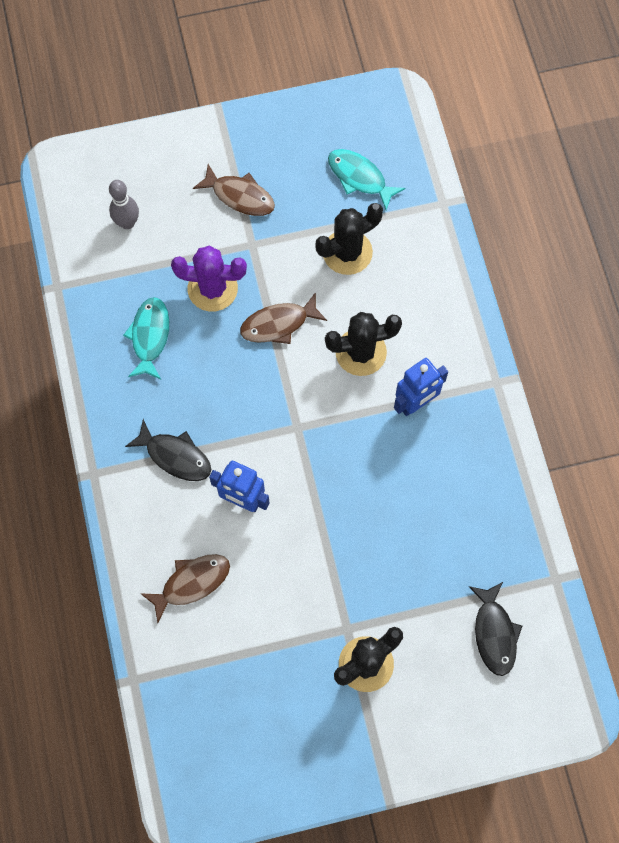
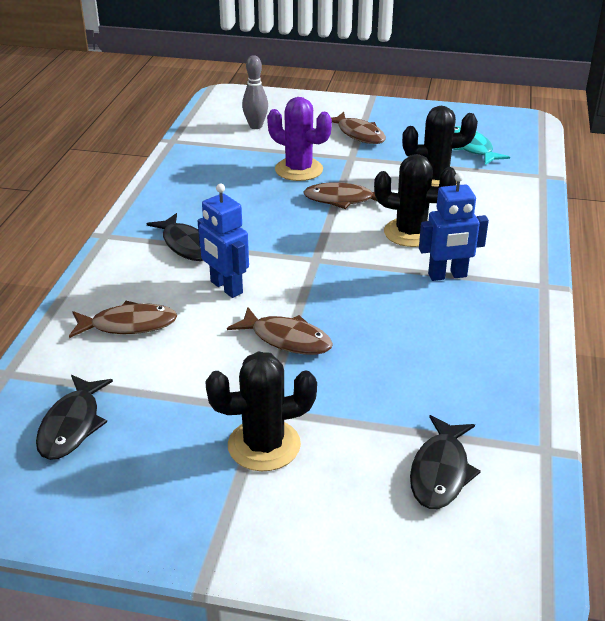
camera: 25 degrees right, 35 degrees down
(150, 336) = (224, 179): turquoise fish -> none
(220, 709) = (72, 425): none -> black fish
(325, 543) = (287, 339): none -> brown fish

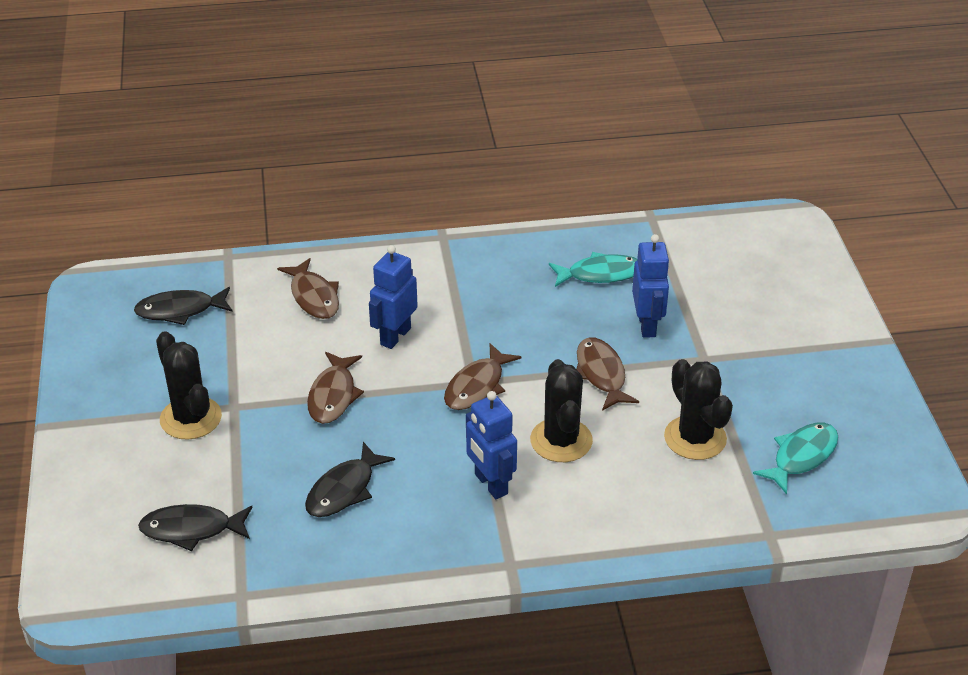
camera: 70 degrees right, 5 degrees up
(186, 245) = (452, 291): black fish -> black fish (344, 490)
(222, 174) = (600, 274): none -> turquoise fish
(255, 126) = (728, 266): grey bowling pin -> none
(299, 170) = (647, 325): purple cactus -> blue robot
(359, 134) = (767, 352): brown fish -> brown fish (477, 386)

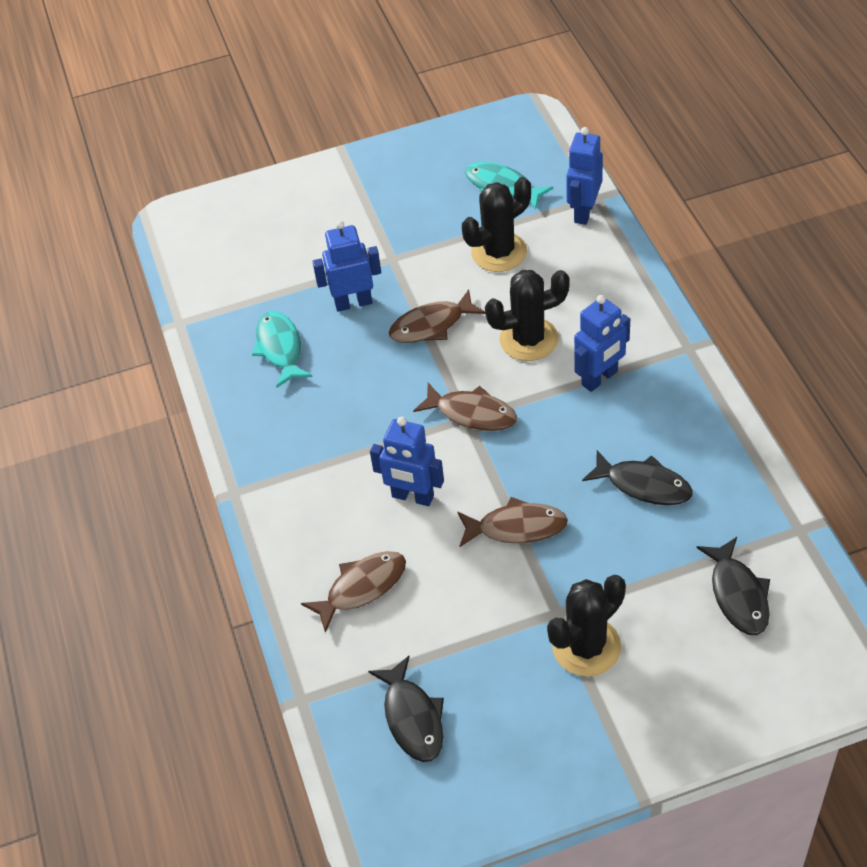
camera: 95 degrees left, 10 degrees up
(746, 518) = (584, 212): none -> blue robot

